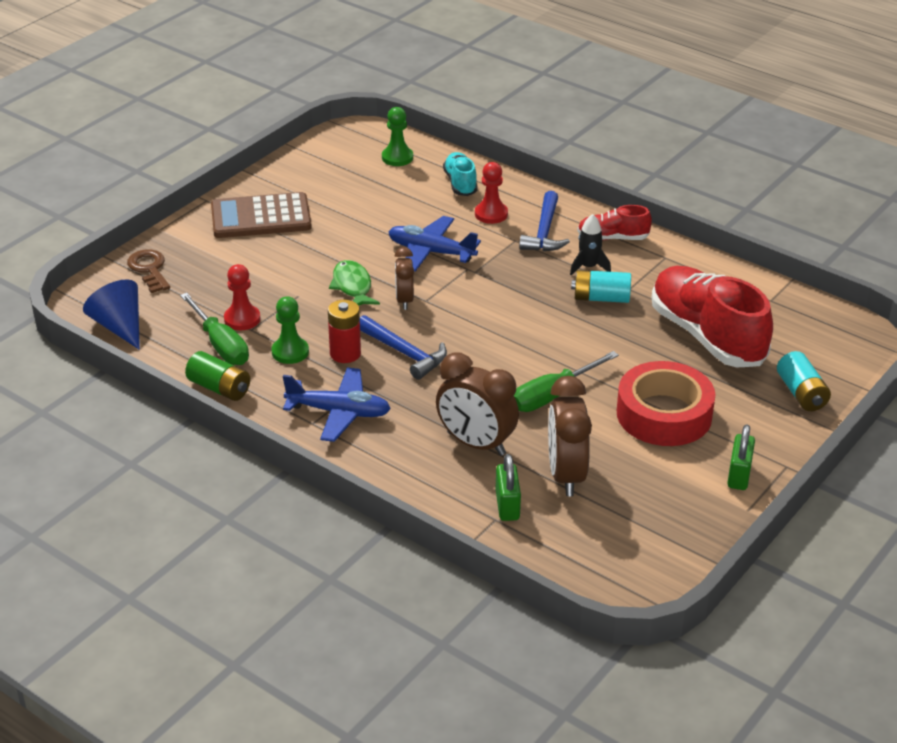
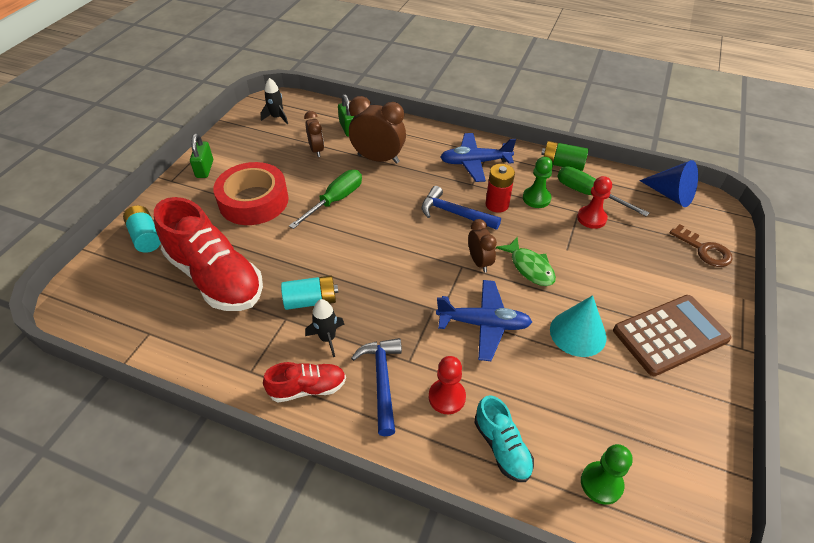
camera: 165 degrees right, 10 degrees up
(345, 232) = (578, 333): none -> turquoise cone
(566, 475) = (316, 150): brown clock -> brown clock, size x0.59
(624, 551) = (277, 117): none -> black rocket

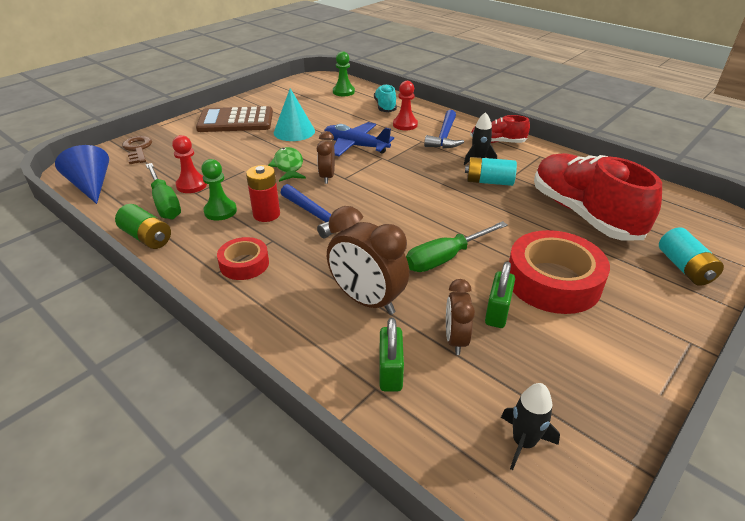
camera: 160 degrees left, 10 degrees down
(205, 169) = (641, 350): green padlock -> green padlock (497, 312)
(475, 162) = (244, 264): blue plane -> red tape

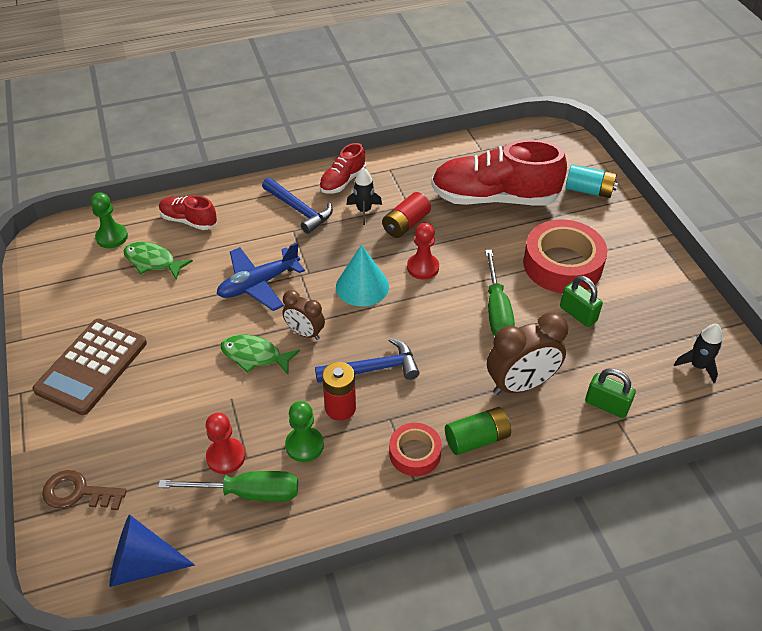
camera: 60 degrees left, 10 degrees up
(147, 237) = (310, 526): green battery -> green battery (477, 439)
(294, 131) = (176, 321): turquoise cone -> turquoise cone (362, 286)
(337, 109) = (153, 261): none -> green fish
(385, 107) = (189, 221): turquoise shoe -> red shoe
(405, 125) = (247, 225): red pawn -> red pawn (423, 267)
(455, 340) = (593, 352): brown clock -> none
(489, 182) = (406, 224): turquoise battery -> red battery

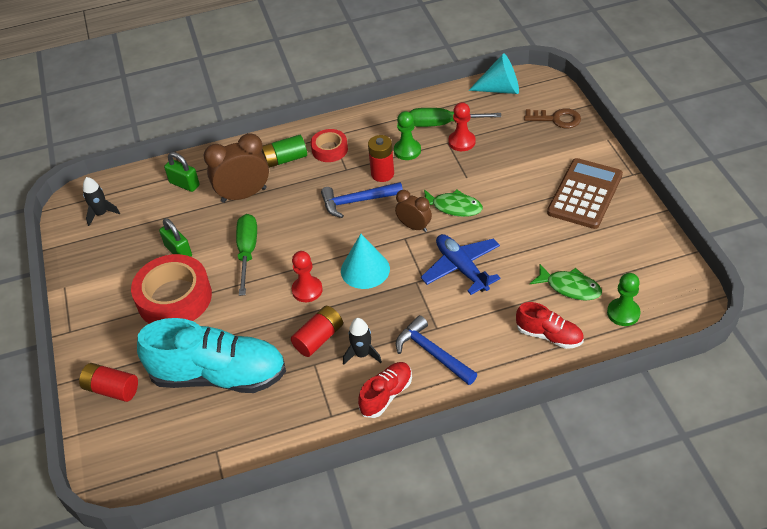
camera: 175 degrees left, 0 degrees up
(143, 564) = (500, 89): blue cone -> turquoise cone
(258, 284) = (461, 268): blue plane -> blue plane turned 90 degrees counterclockwise
(494, 198) = (219, 375): red shoe -> turquoise shoe
(589, 190) = (112, 389): turquoise battery -> red battery

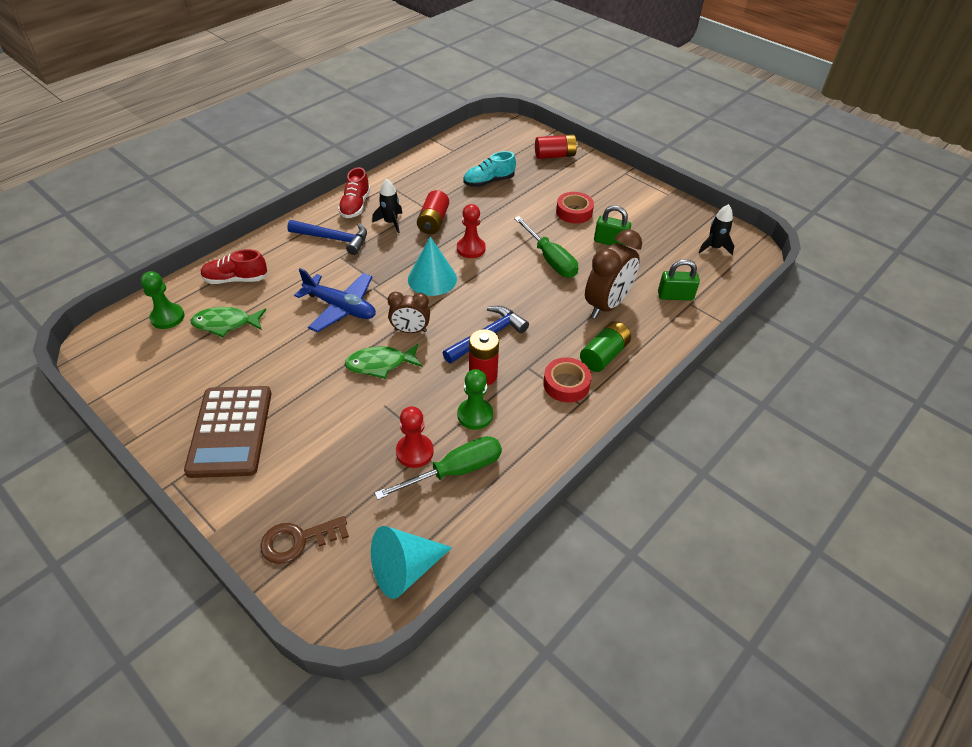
camera: 145 degrees right, 0 degrees up
(174, 298) = (574, 212): red tape -> red tape, size x0.55
(219, 375) = (489, 182): turquoise shoe -> turquoise shoe, size x0.49

